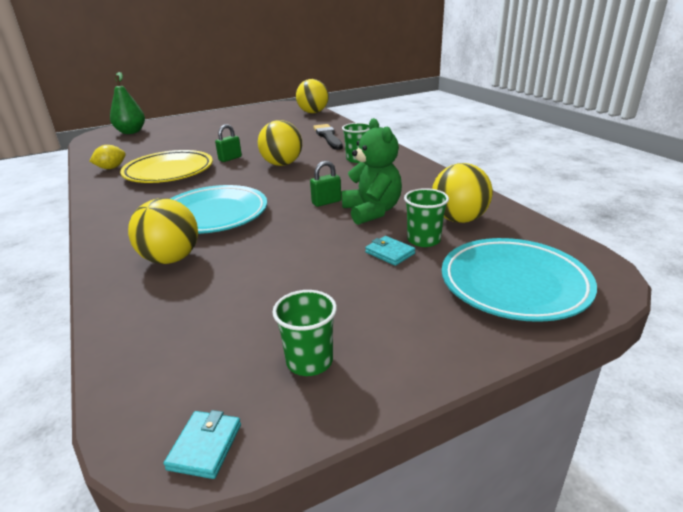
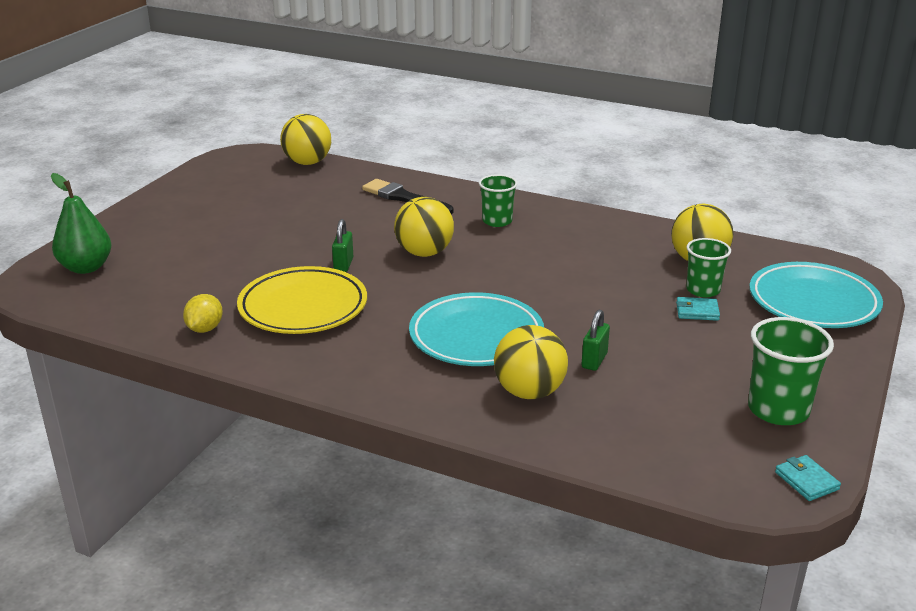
camera: 40 degrees left, 0 degrees up
(309, 361) = (778, 410): green cup -> green cup, size x1.51
(326, 202) = (559, 283): green padlock -> green padlock (594, 360)
(372, 211) = (617, 278): green teddy bear -> none

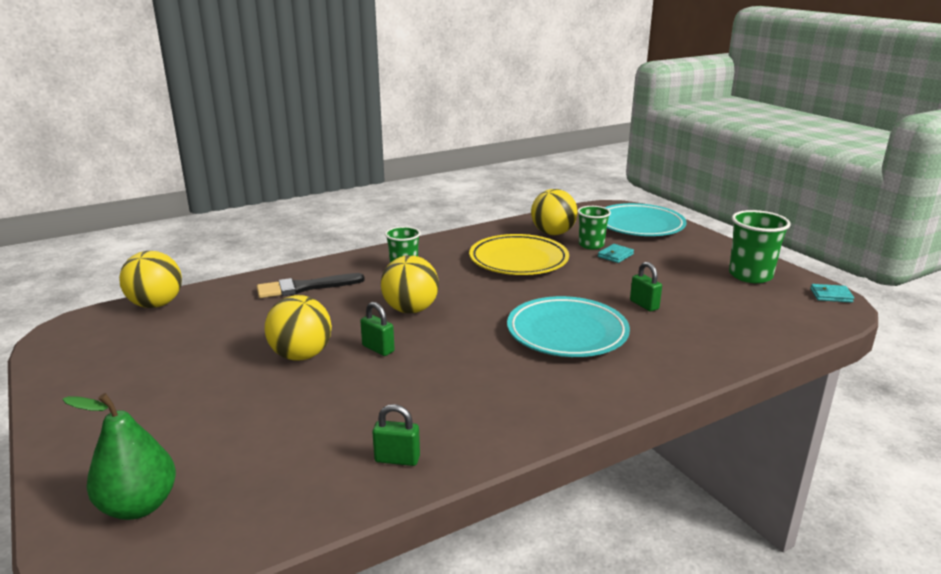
camera: 55 degrees left, 5 degrees down
(205, 329) = (397, 459): yellow lemon -> green padlock
(303, 307) = (426, 391): yellow plate -> yellow plate (518, 260)
(529, 392) = (665, 340): yellow ball -> yellow ball (301, 355)

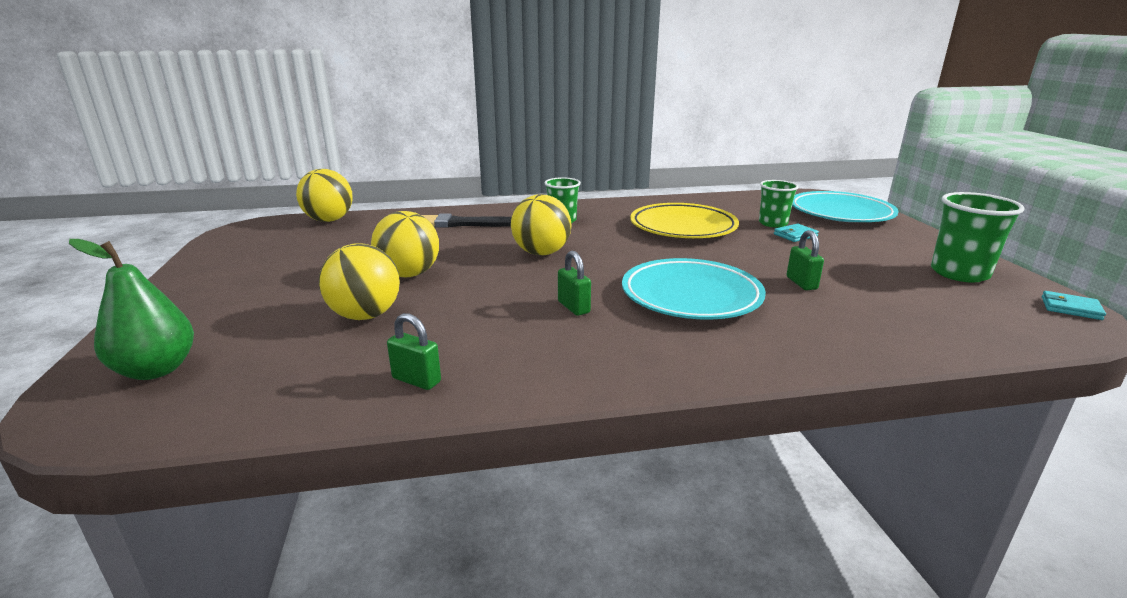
camera: 20 degrees right, 0 degrees up
(378, 349) = (483, 280): green padlock -> green padlock (573, 307)
(553, 233) = (736, 209): yellow ball -> yellow ball (365, 315)

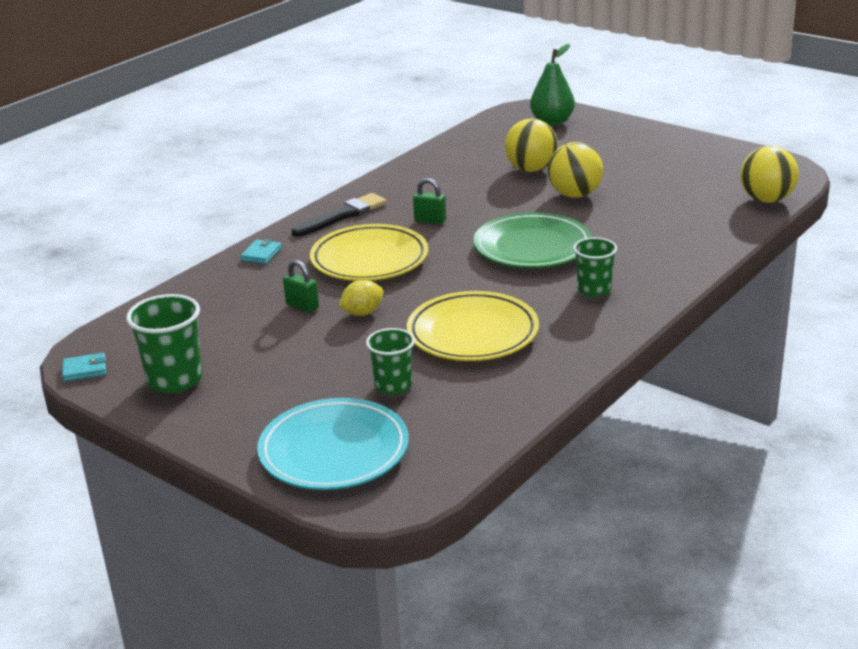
camera: 140 degrees right, 5 degrees up
(416, 380) = (437, 163): green padlock -> none
(460, 223) = (663, 244): black brush -> black brush (343, 215)
(541, 253) = (532, 247): yellow ball -> green plate
(691, 296) = (369, 260): turquoise plate -> yellow plate
(749, 261) = (362, 313): none -> yellow lemon
(795, 235) = (353, 373): turquoise wallet -> turquoise wallet (261, 254)

